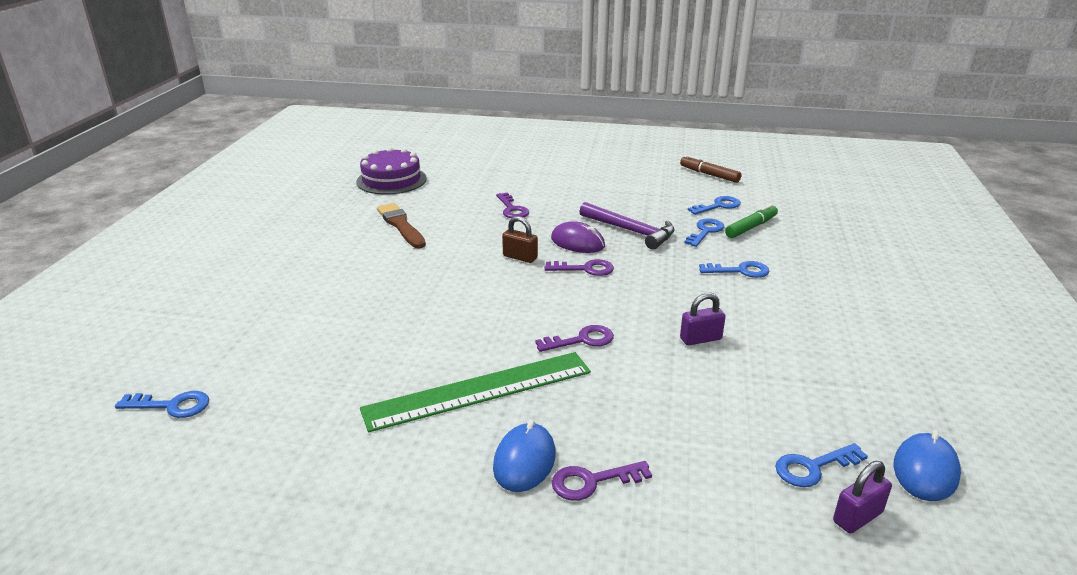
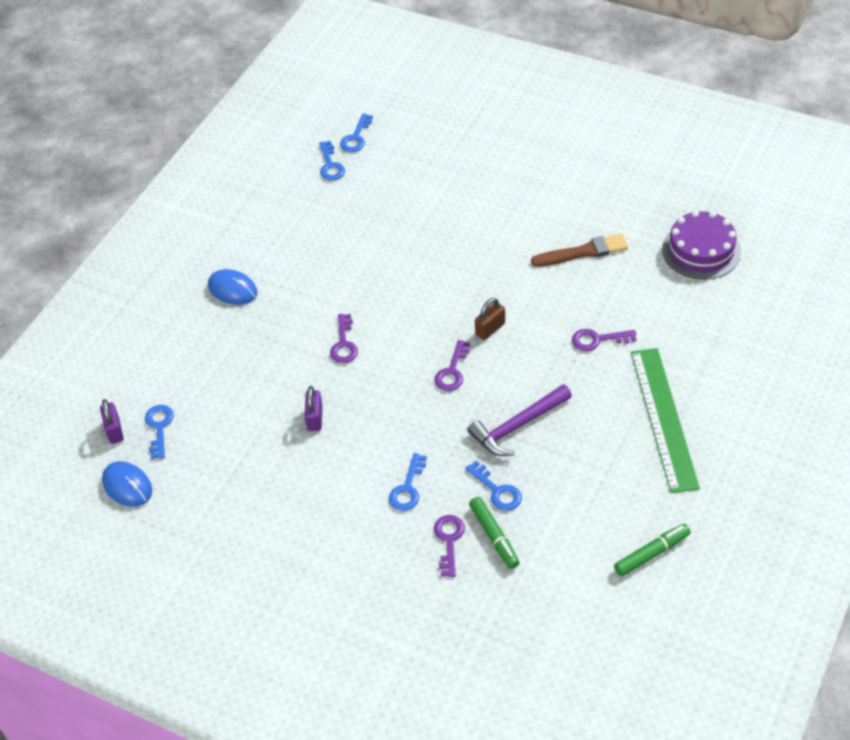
camera: 110 degrees right, 20 degrees up
(479, 390) = (309, 277): green ruler -> green ruler (664, 418)
(577, 242) = (506, 377): purple mouse -> none
(592, 481) = (201, 316): purple key -> purple key (449, 540)
(709, 174) = (652, 553): brown marker -> green marker
(718, 206) = (556, 527): blue key -> blue key (330, 165)

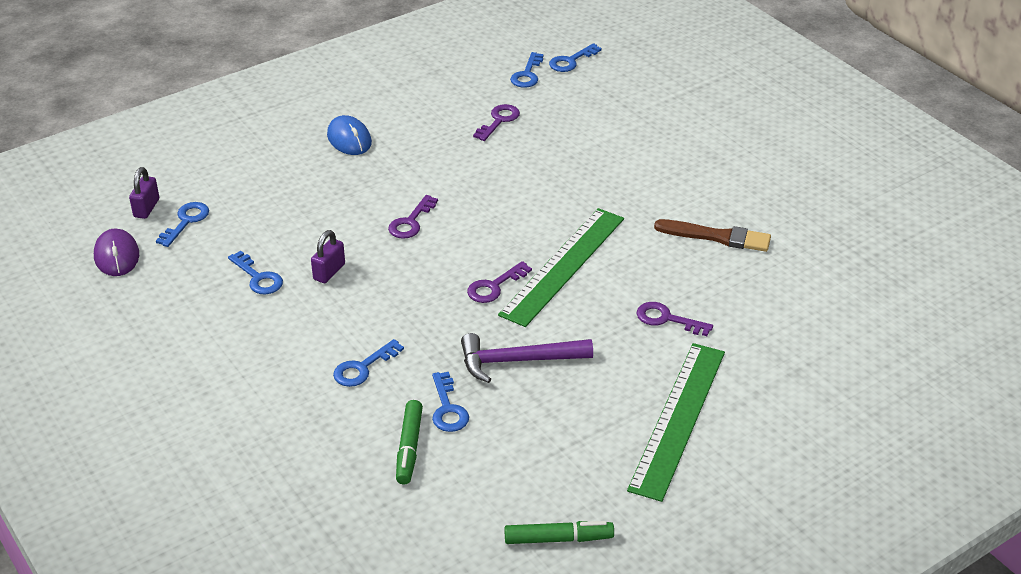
camera: 25 degrees right, 10 degrees down
(127, 486) = (116, 256): blue mouse -> purple mouse
(262, 450) = (258, 278): none -> blue key
(449, 540) = (362, 431): purple key -> purple key (499, 120)
(490, 329) = (563, 266): brown padlock -> green ruler
(701, 250) = (848, 284): purple cake -> none

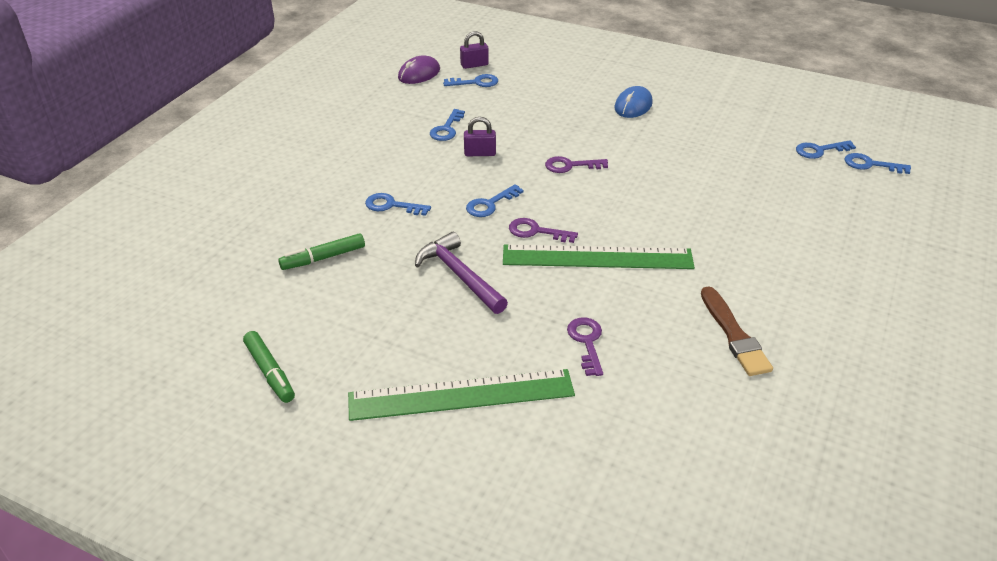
camera: 60 degrees right, 0 degrees up
(448, 409) = (378, 260): blue key -> blue key (490, 204)
(499, 120) = (741, 159): purple key -> none

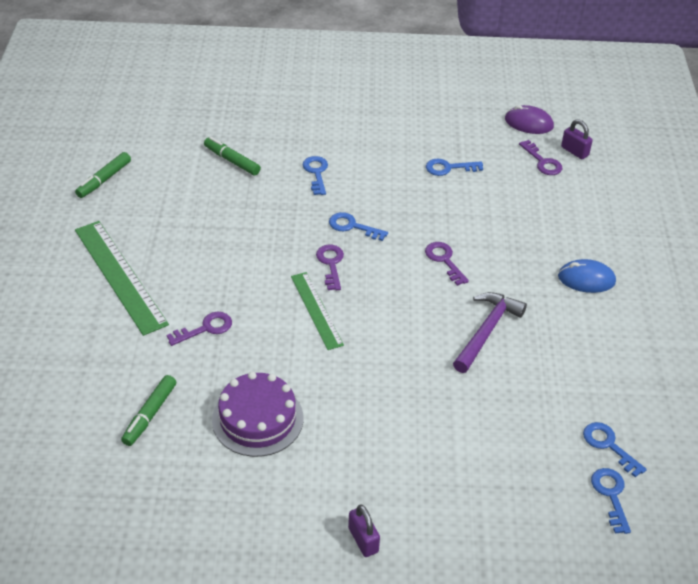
camera: 65 degrees right, 5 degrees up
(459, 275) = (249, 236): purple hammer -> purple hammer (486, 331)
(476, 82) = (542, 162): blue key -> purple key
(480, 153) = (424, 199): purple padlock -> purple padlock (363, 540)
(597, 257) = (316, 310): green ruler -> green ruler, size x0.61
(702, 417) = (150, 415): none -> green marker
(734, 335) = (257, 419): brown brush -> purple cake

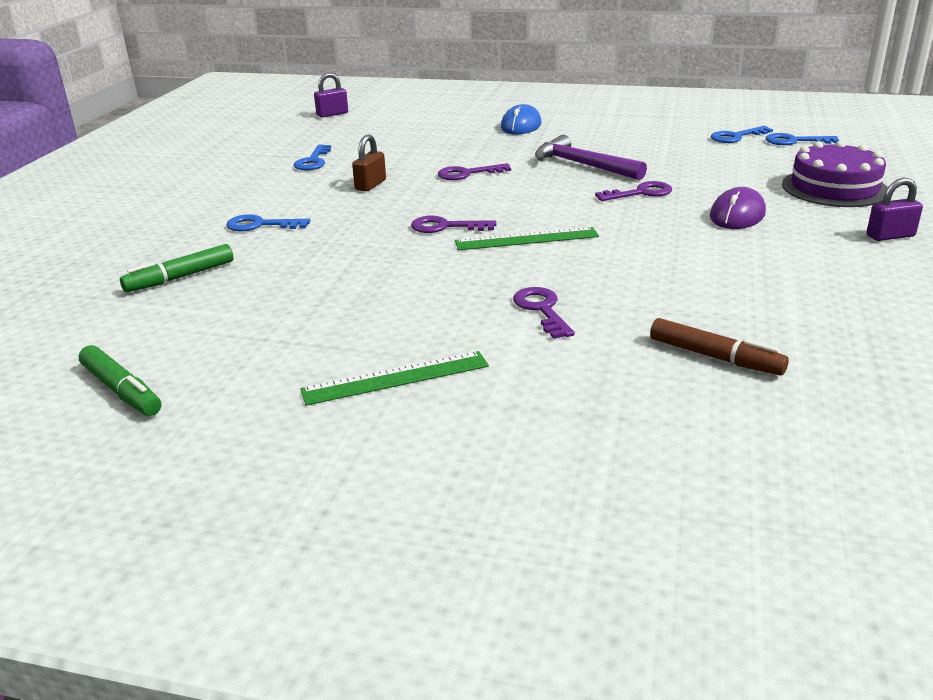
camera: 75 degrees left, 15 degrees down
(119, 276) = (396, 378): green ruler -> green ruler, size x0.61
(150, 415) = (715, 357): green marker -> brown marker
(257, 419) = (717, 282): purple cake -> purple cake (834, 188)
(352, 226) = (382, 212): blue key -> none
(404, 210) = (370, 185): none -> brown padlock
(528, 123) = (270, 126): purple mouse -> purple mouse (737, 215)
(542, 162) = (338, 126): purple key -> purple key (641, 193)

